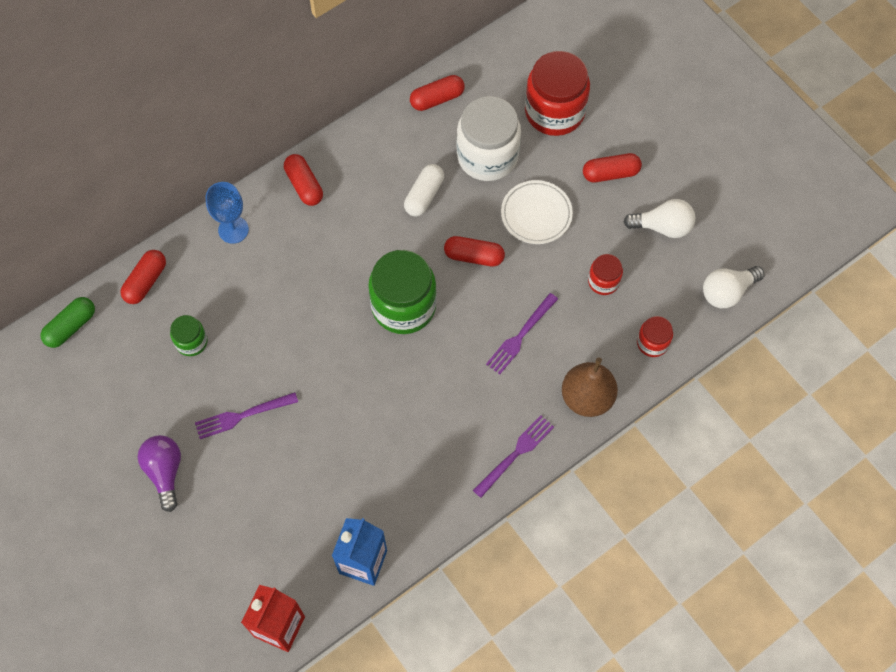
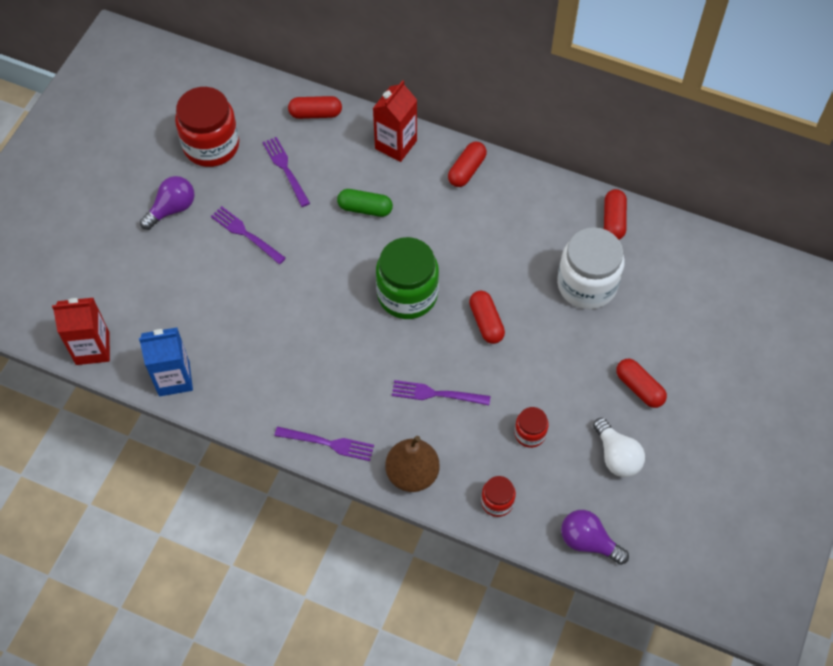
camera: 60 degrees right, 5 degrees down
(71, 327) = (250, 89): green capsule -> green capsule (365, 208)
(191, 342) = (285, 169): green jar -> purple fork
(233, 230) = (396, 145): blue goblet -> red carton
(424, 195) = (516, 257): white capsule -> none
(437, 99) = (613, 220): red capsule -> red capsule turned 60 degrees clockwise
(536, 214) = (558, 349): white plate -> none
(554, 111) = (668, 314): red jar -> red jar (211, 145)
(727, 292) = (588, 541): white light bulb -> purple light bulb

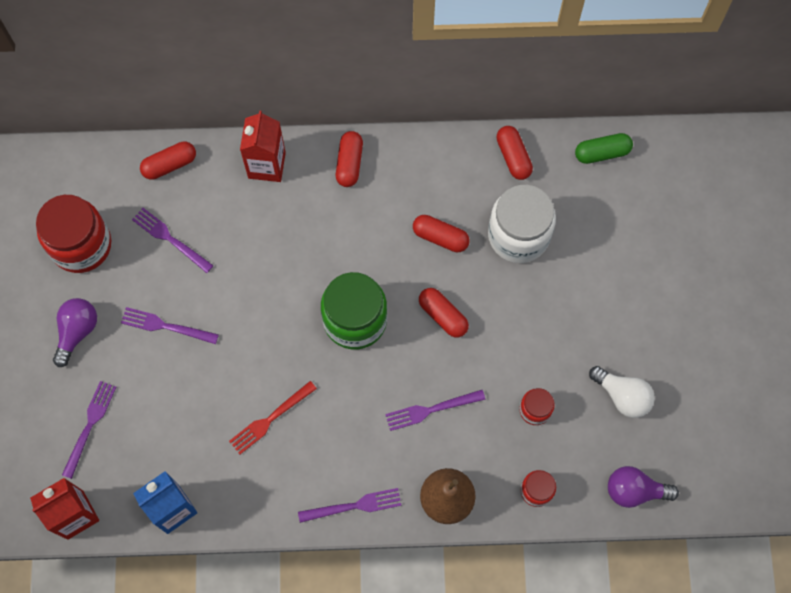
camera: 25 degrees left, 10 degrees up
(143, 284) = (90, 425): none -> purple fork
(293, 343) = (270, 419): none -> red fork
(365, 208) = (270, 247): green capsule -> green capsule (602, 153)
(639, 388) = (612, 319): red capsule -> red capsule (440, 237)

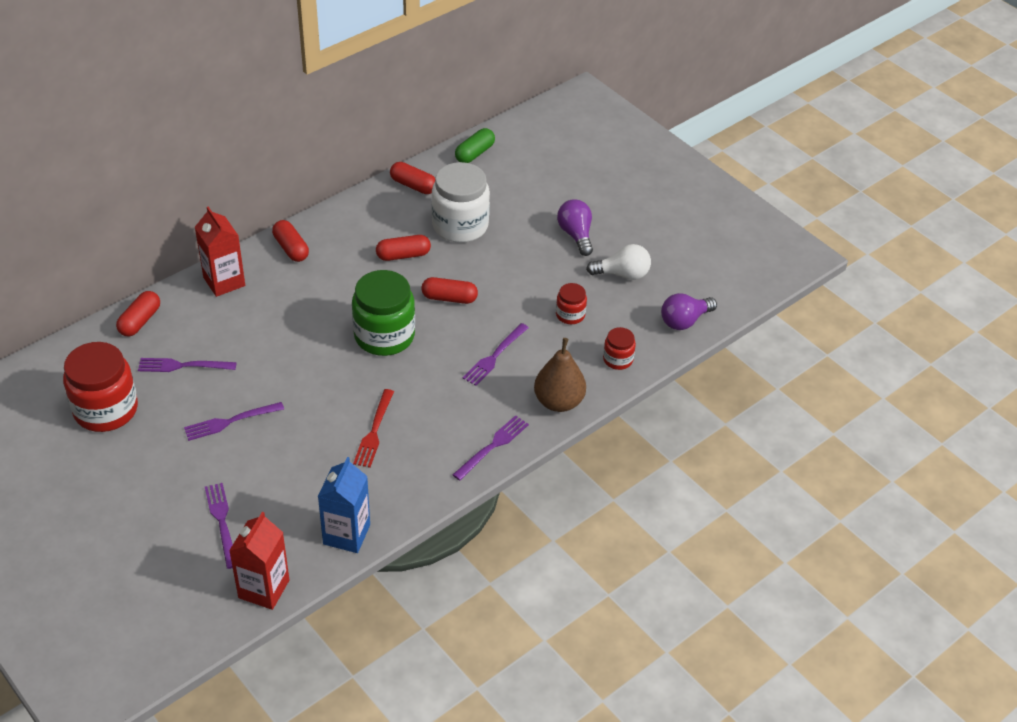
camera: 40 degrees left, 25 degrees down
(77, 332) = (153, 467): purple light bulb -> purple light bulb (576, 235)

